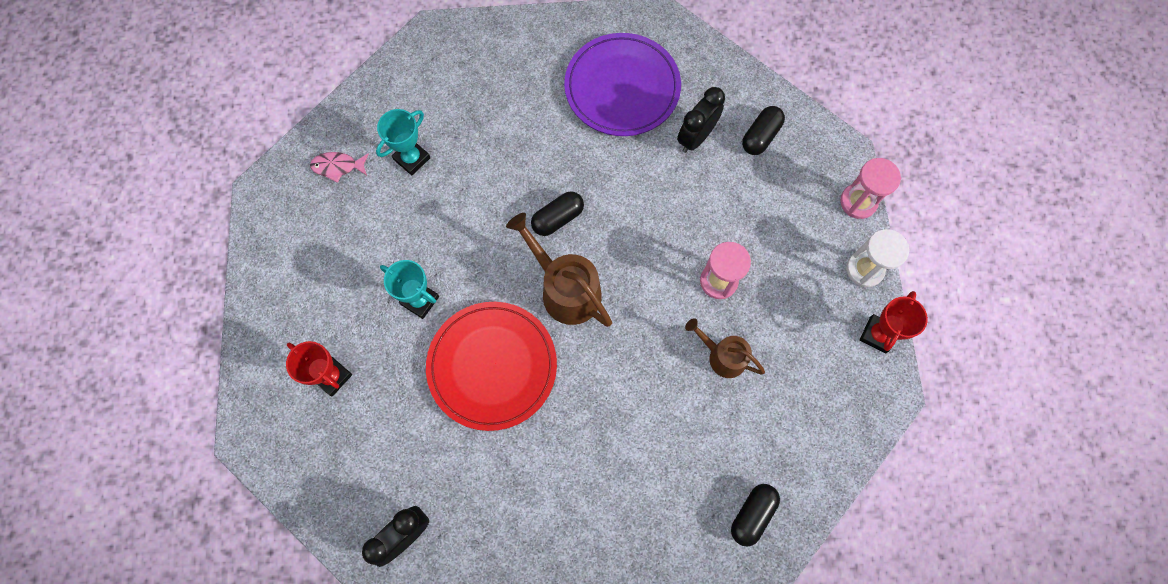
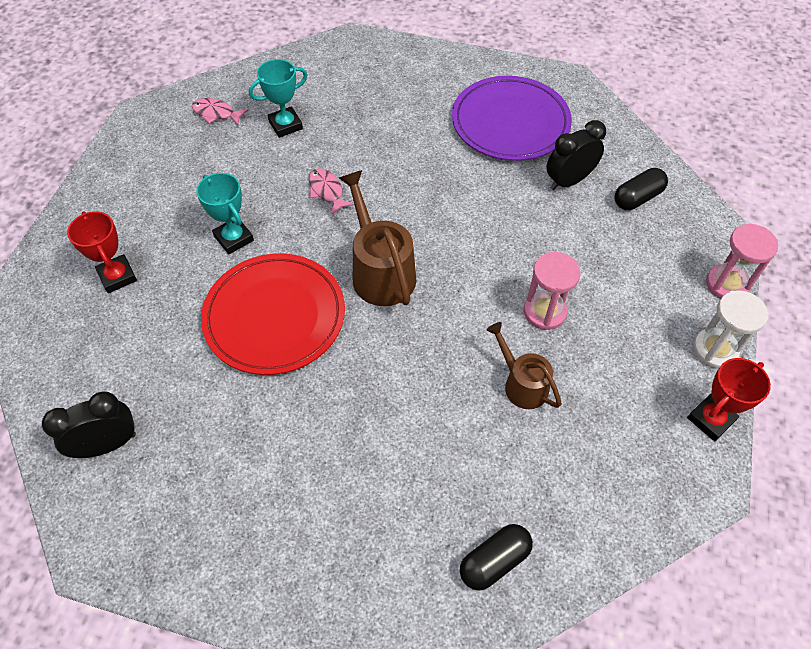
camera: 20 degrees right, 15 degrees down
(483, 221) = (327, 191): none -> pink fish
(558, 218) = (400, 209): black capsule -> none

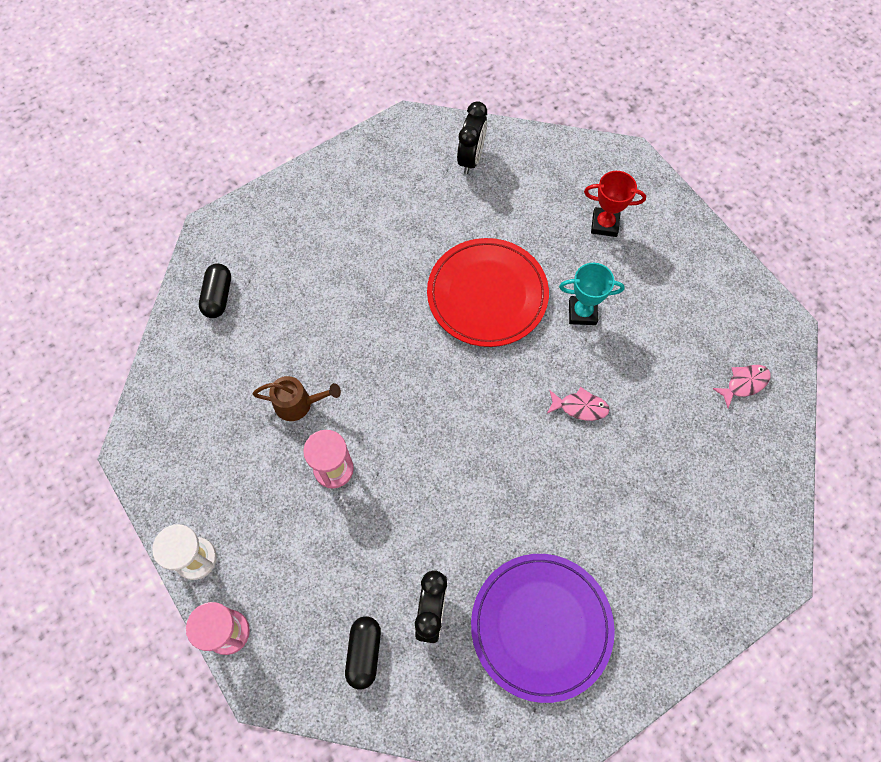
camera: 130 degrees right, 10 degrees up
(285, 125) = (687, 428): turquoise trophy -> none
(380, 271) = (468, 387): brown watering can -> none
(710, 419) = (161, 499): red trophy -> none

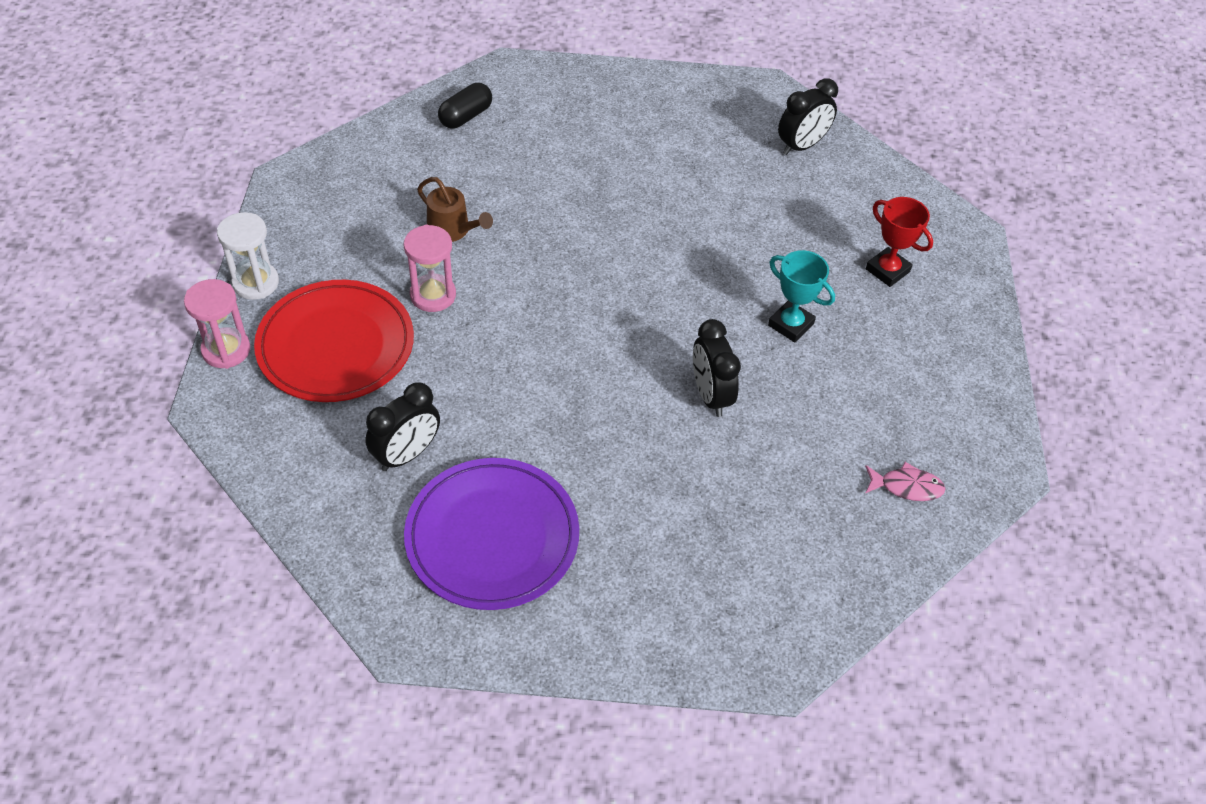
camera: 35 degrees right, 15 degrees down
(364, 653) = (317, 443): black capsule -> none
(487, 295) = (709, 255): red plate -> red plate (336, 345)
(580, 407) = (710, 395): pink fish -> black clock

